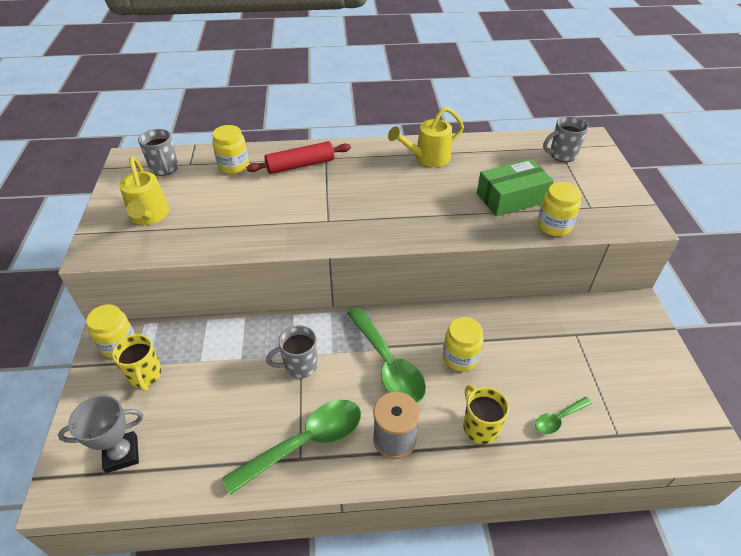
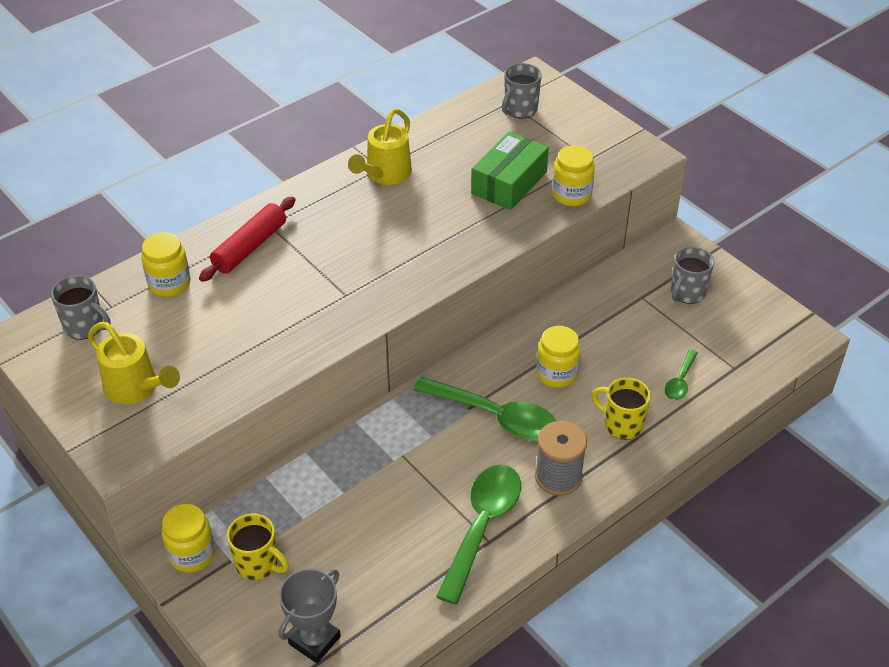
camera: 35 degrees left, 0 degrees up
(299, 365) = (411, 465): grey mug -> grey mug (687, 293)

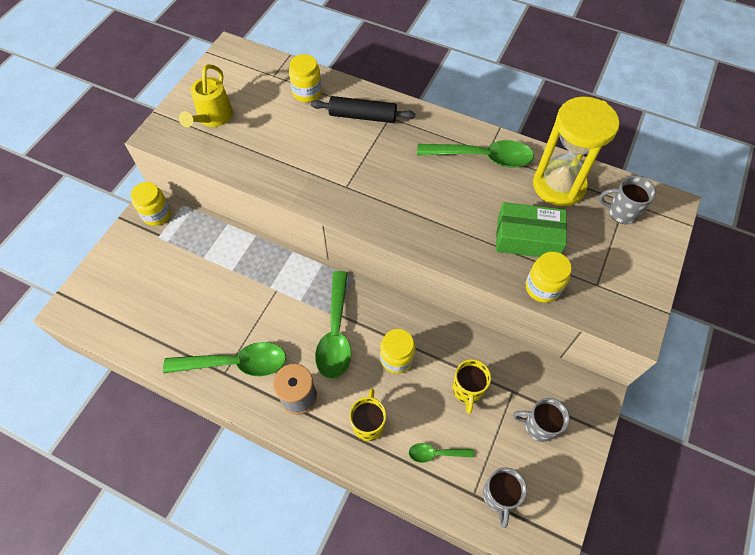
camera: 65 degrees right, 15 degrees up
(85, 327) = (251, 72): grey mug -> grey mug (499, 496)
(250, 247) = (362, 116): red rolling pin -> black rolling pin
(258, 564) = (161, 250): yellow mug -> yellow mug (467, 390)
(314, 640) = (115, 304): grey trophy -> none
(385, 174) = (482, 157): yellow watering can -> green spoon
(460, 136) = (558, 185): none -> yellow hourglass

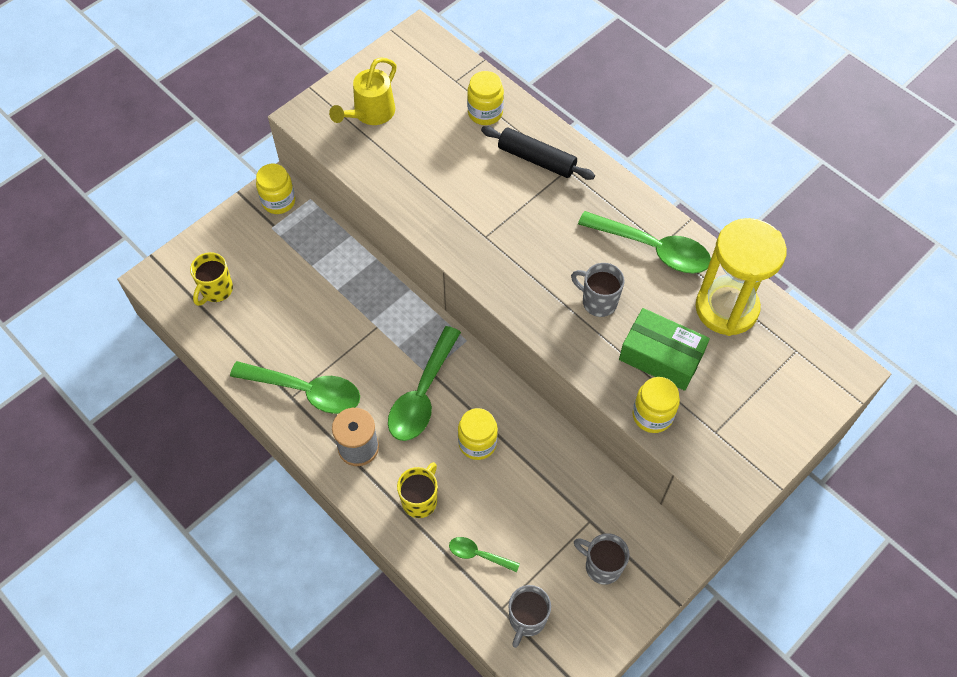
camera: 20 degrees right, 0 degrees up
(467, 390) = (540, 502): yellow mug -> yellow mug (216, 290)
(621, 212) = (785, 361): grey mug -> grey mug (598, 302)

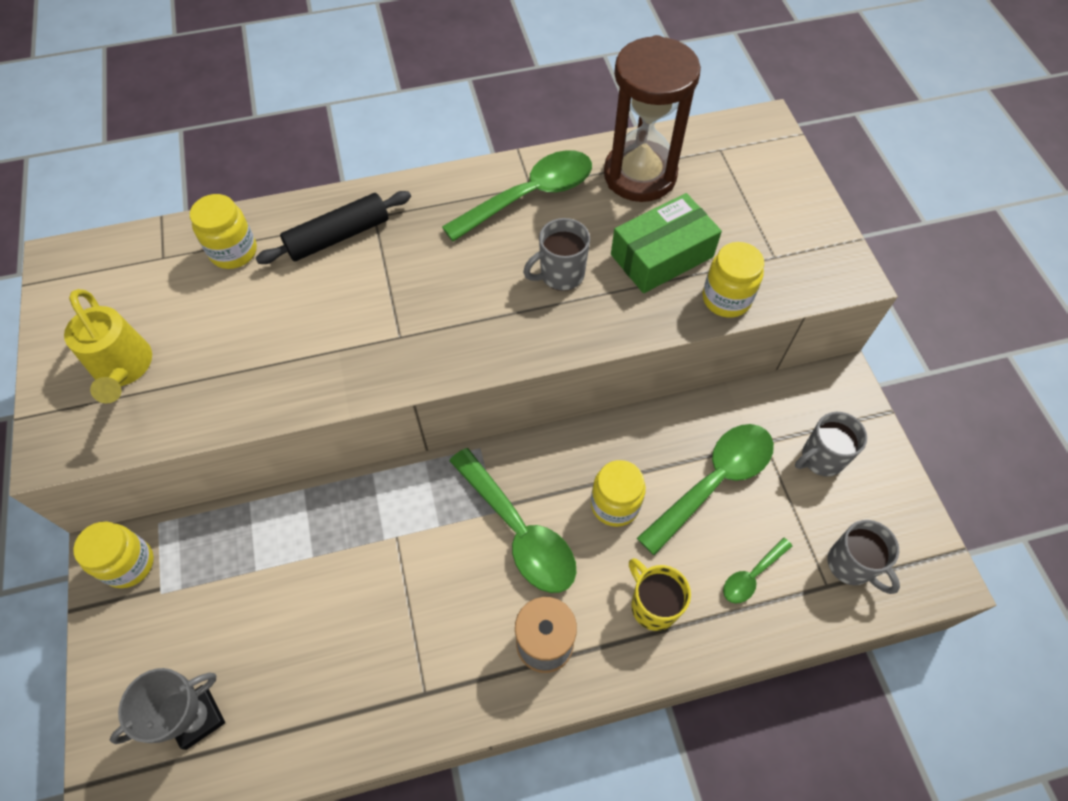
camera: 60 degrees left, 0 degrees up
(216, 290) = (197, 718): yellow mug -> grey trophy
(306, 391) = (428, 669): green spoon -> green spoon (714, 482)
(726, 308) = (640, 175): yellow hourglass -> brown hourglass

